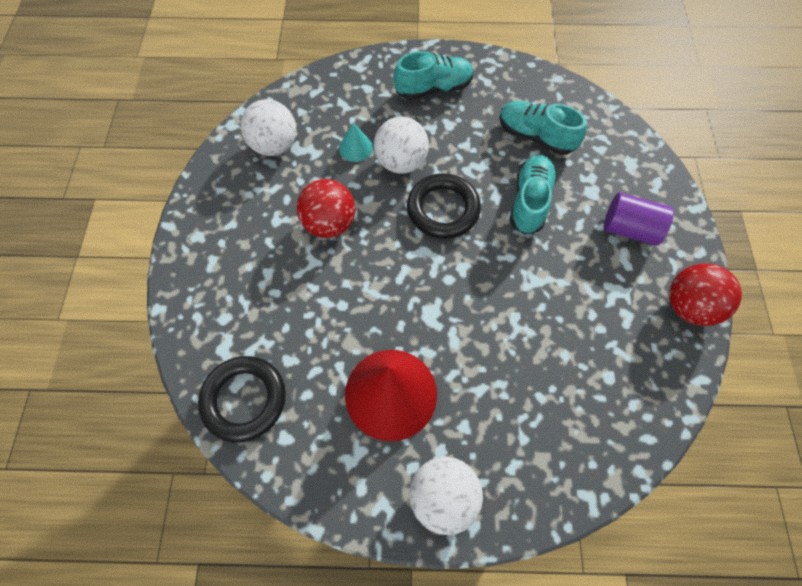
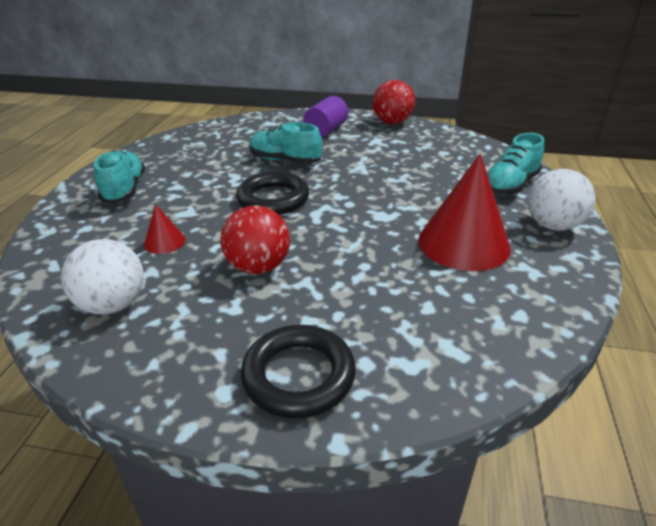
camera: 80 degrees left, 30 degrees down
(244, 399) = (479, 346): black ring -> black ring (298, 375)
(356, 147) = (164, 242): turquoise cone -> red cone
(401, 162) = (204, 216): white ball -> none
(535, 136) = (221, 151): turquoise shoe -> turquoise shoe (510, 185)

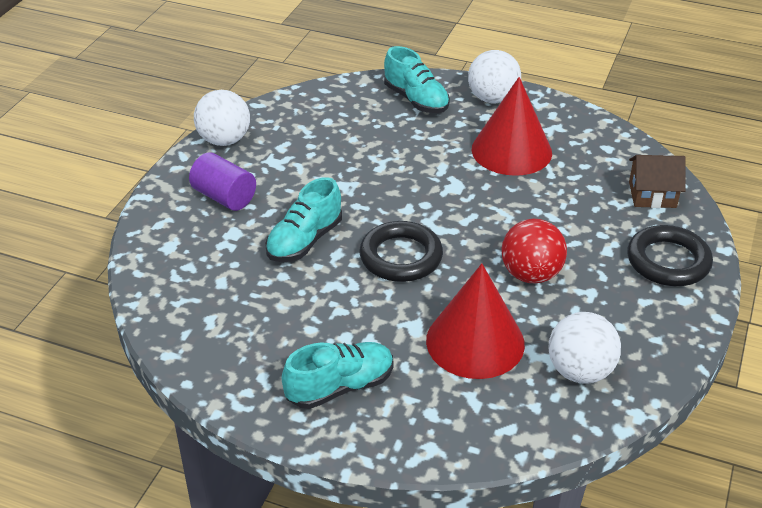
camera: 80 degrees left, 5 degrees up
(124, 190) = (340, 387): turquoise shoe -> turquoise shoe turned 150 degrees clockwise
(164, 242) = (475, 342): red cone -> red cone, size x2.21
(392, 122) = (224, 140): red ball -> white ball
(438, 359) = (652, 195): none -> brown house

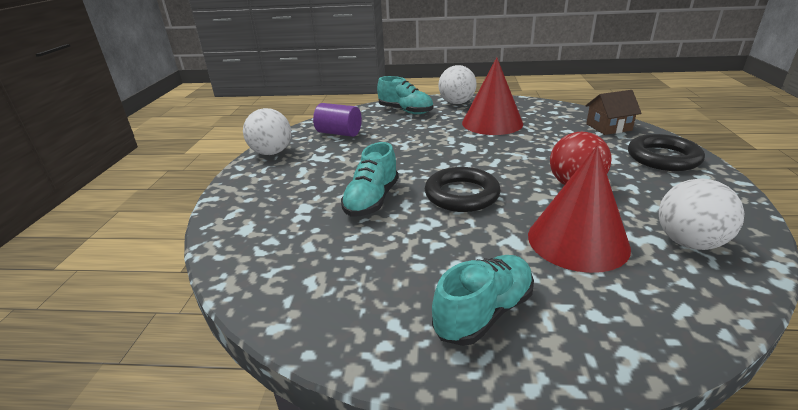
camera: 15 degrees left, 10 degrees down
(224, 197) = (285, 185): purple cylinder -> purple cylinder (339, 133)

